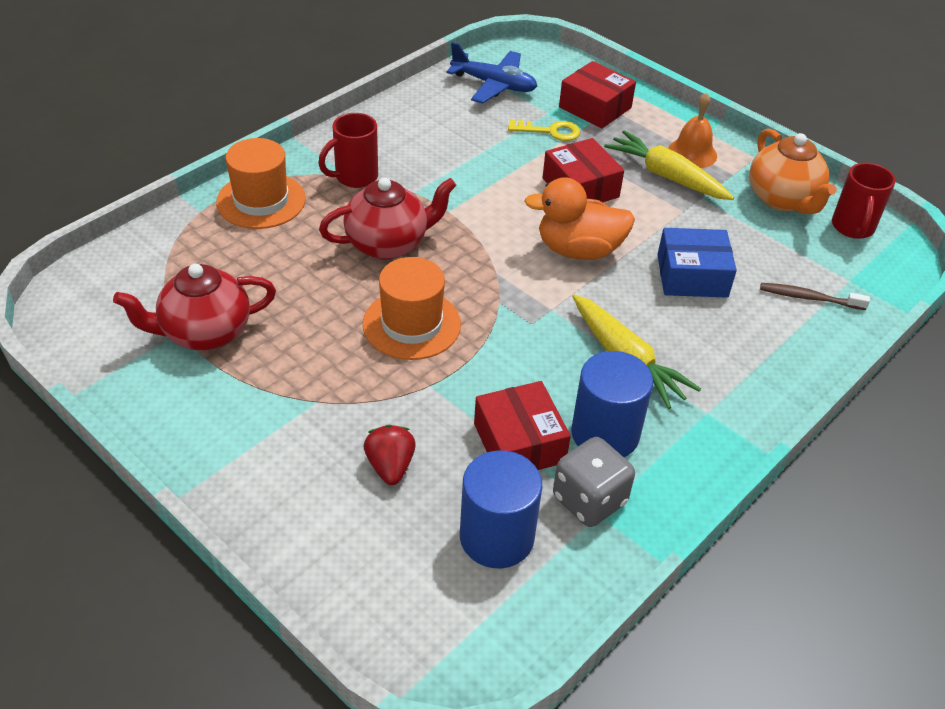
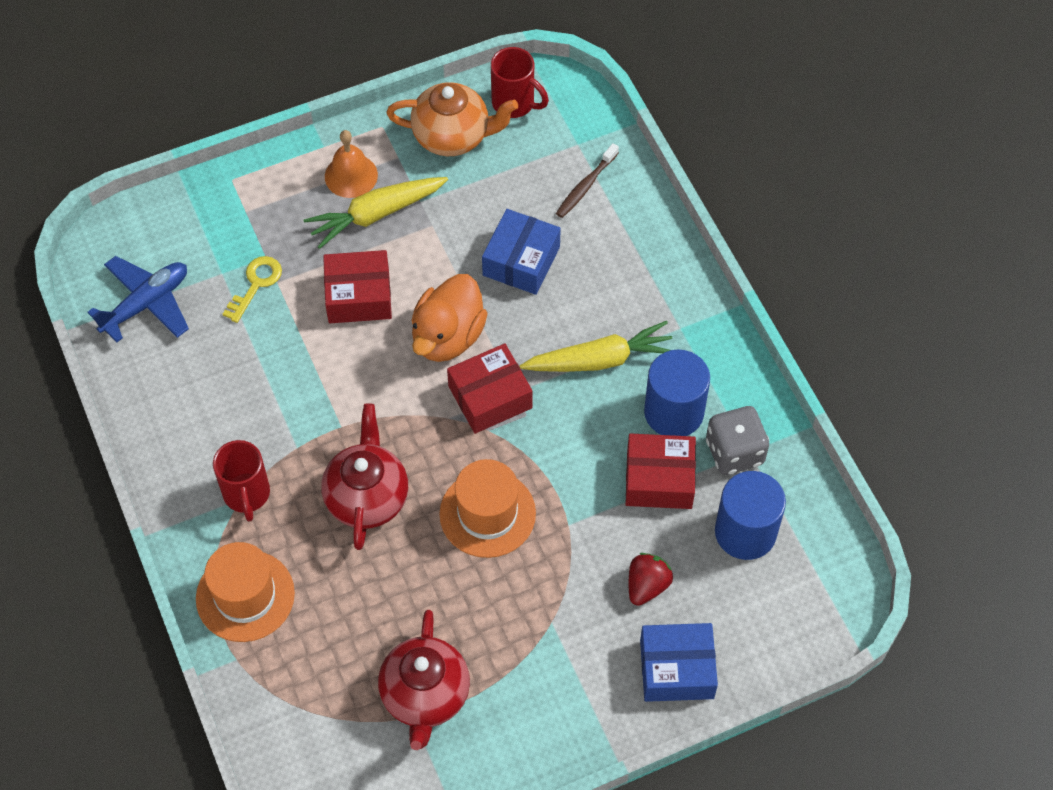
camera: 65 degrees left, 15 degrees up
(302, 519) = (676, 669): none -> blue box
(390, 466) = (647, 586): red strawberry -> red strawberry turned 105 degrees clockwise
(595, 107) = (235, 226): red box -> red box (490, 397)

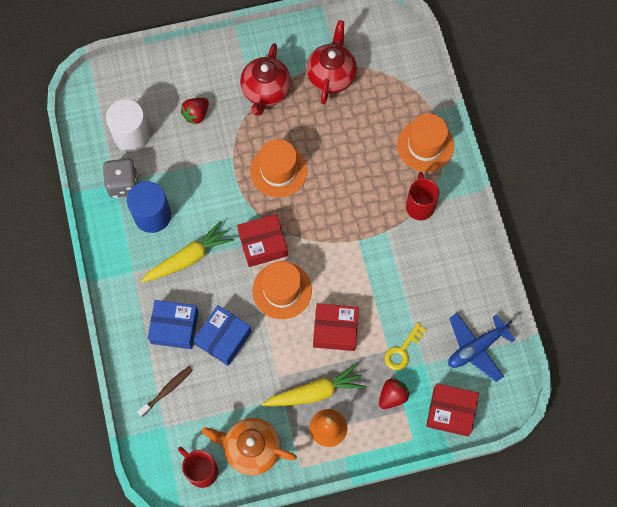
camera: 170 degrees left, 10 degrees up
(265, 225) = (392, 396): none -> red strawberry
(367, 497) = (348, 192): red teapot -> red teapot (266, 91)
(448, 336) = (282, 290): orange duck -> orange hat
(600, 360) = (188, 258): yellow carrot -> yellow carrot turned 150 degrees clockwise
(659, 479) = (173, 175): red box -> red box (450, 412)
(676, 669) = (192, 67): blue box -> blue box (174, 327)
(745, 532) = (132, 135): blue cylinder -> white cylinder

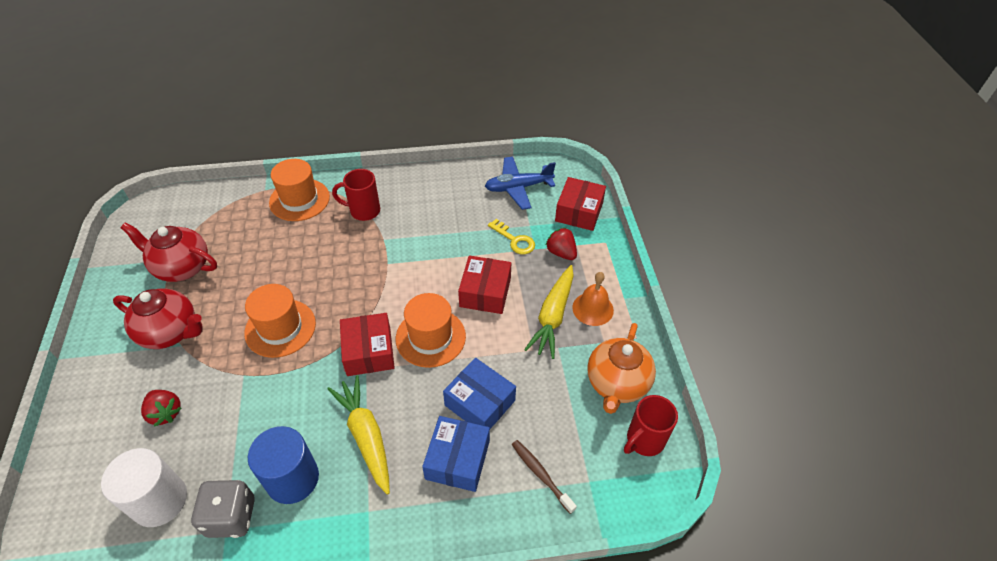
camera: 85 degrees left, 20 degrees down
(315, 392) = (553, 316): yellow carrot -> yellow carrot turned 150 degrees counterclockwise
(476, 348) = (518, 187): blue plane -> blue plane turned 105 degrees clockwise

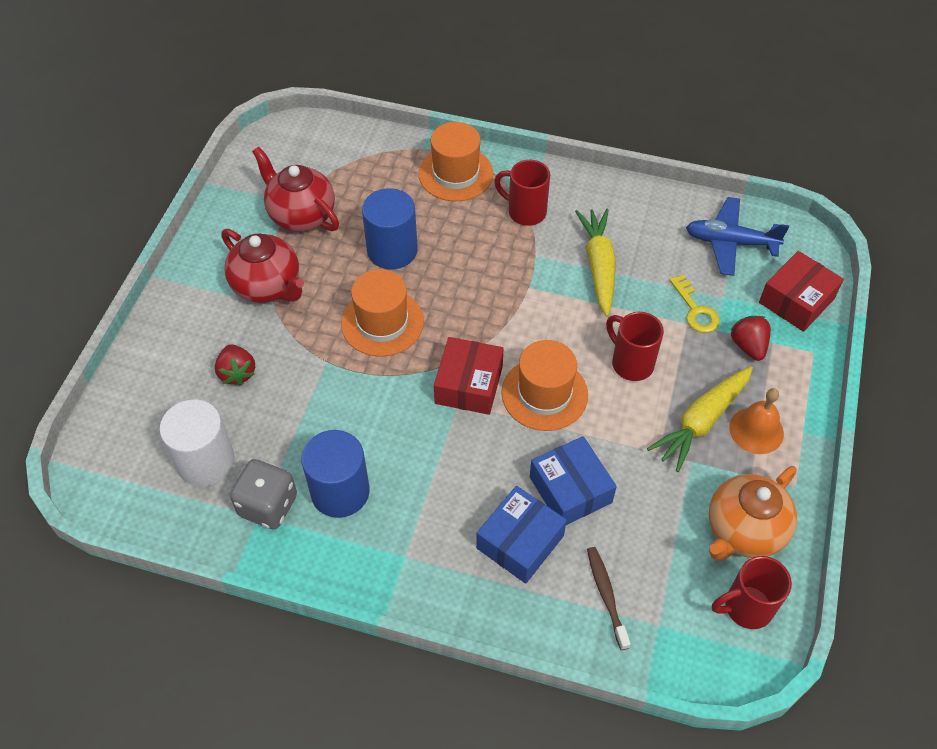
camera: 25 degrees right, 5 degrees up
(269, 270) = (392, 250): none -> blue cylinder
(366, 436) = (431, 477): yellow carrot -> yellow carrot (598, 266)
(485, 292) = (631, 363): red box -> red mug

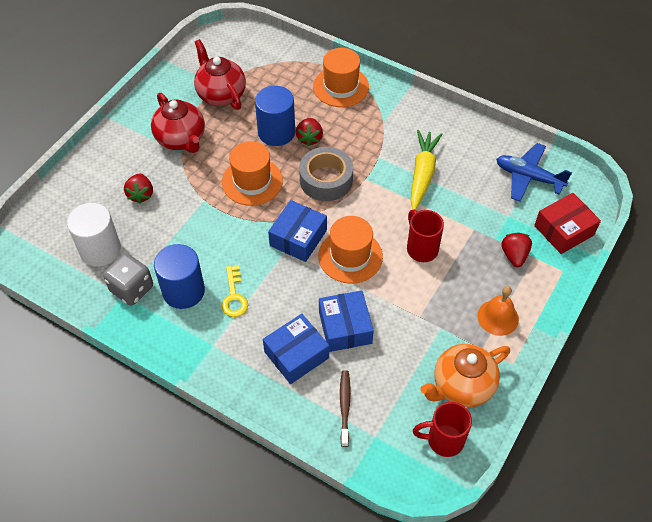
camera: 15 degrees right, 0 degrees up
(438, 249) = (309, 138): none -> red strawberry
(469, 385) = (298, 238): red box -> blue box
(478, 300) = (326, 180): none -> grey tape
(525, 212) = (382, 124): red mug -> none
(695, 310) = (483, 221): yellow key -> yellow key (234, 296)
(701, 422) = (458, 302): yellow carrot -> none

